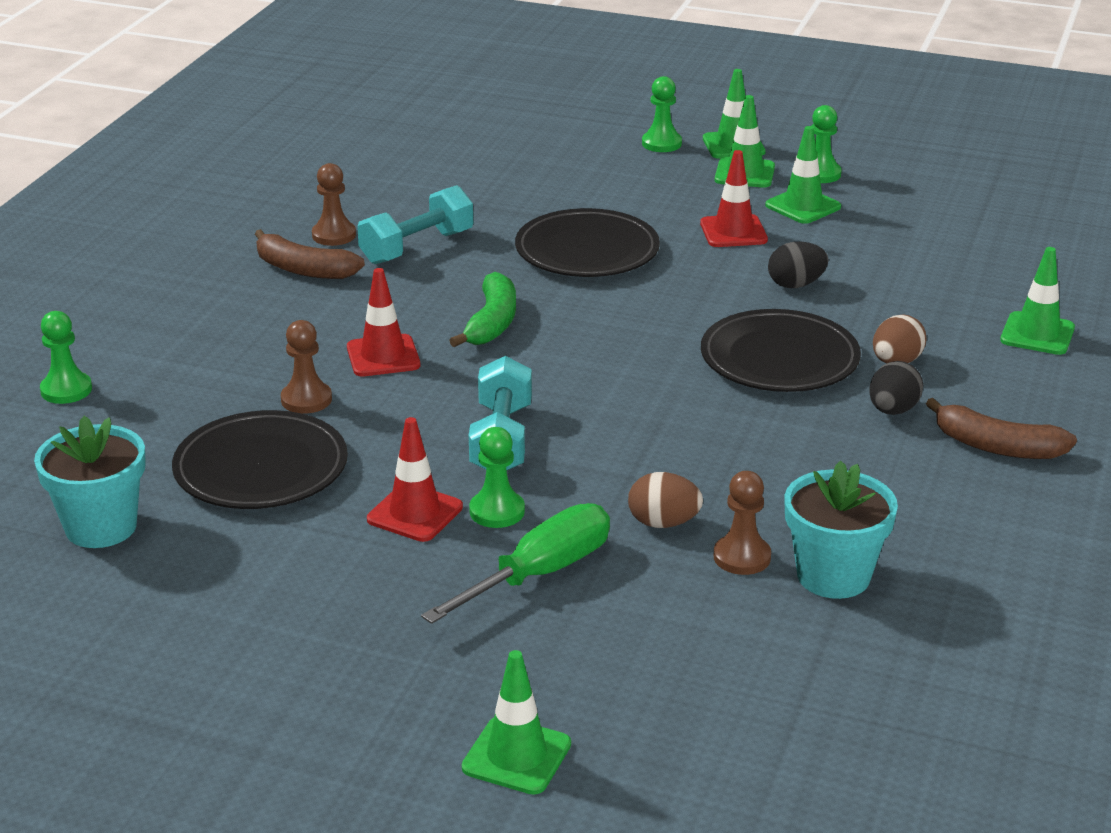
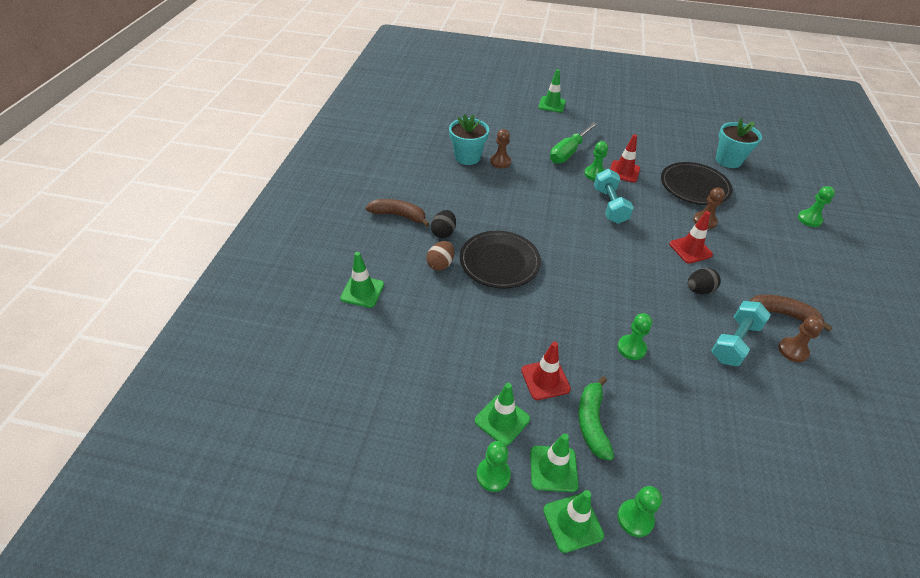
camera: 170 degrees right, 15 degrees up
(492, 322) = (653, 277): green banana -> green banana (592, 422)
(587, 251) = (631, 348): black plate -> green pawn
(663, 523) = (531, 173): brown egg -> none
(796, 285) = (497, 324): black egg -> black egg (699, 290)

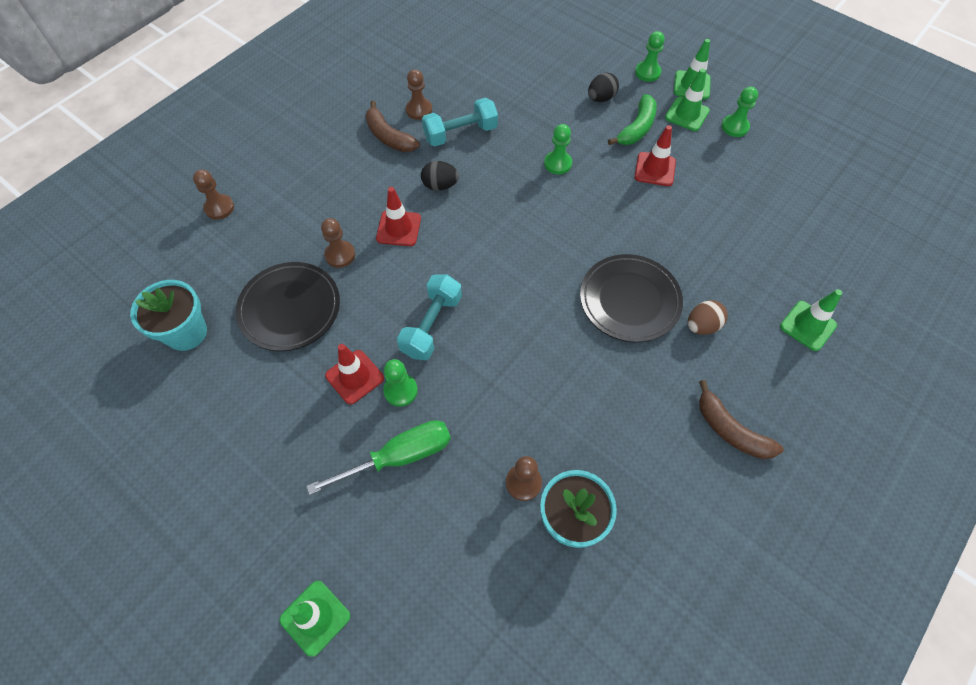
camera: 150 degrees left, 15 degrees up
(443, 233) = (679, 373): black egg -> black egg (601, 98)
(502, 420) = (710, 156): green traffic cone -> none
(809, 219) = (219, 208): green pawn -> brown pawn

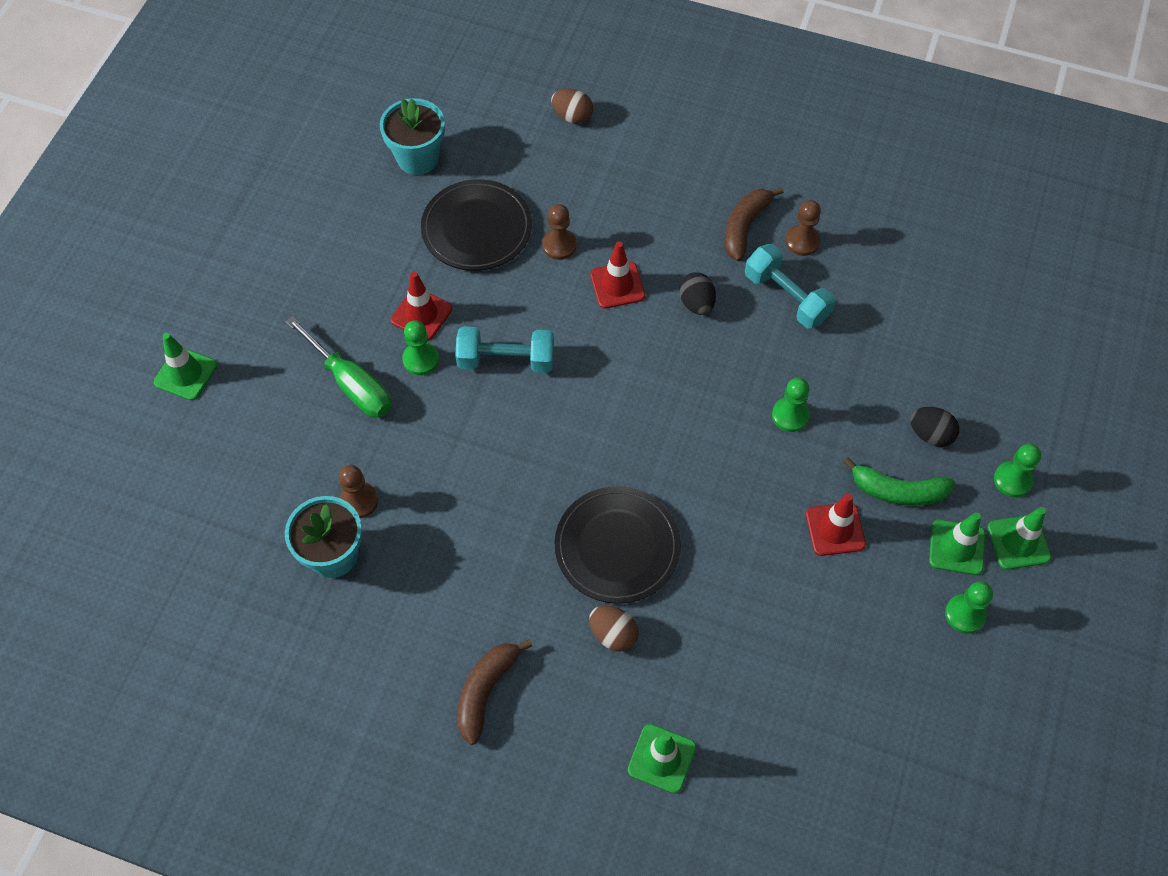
camera: 70 degrees right, 0 degrees up
(219, 208) = (572, 117): brown pawn -> brown egg

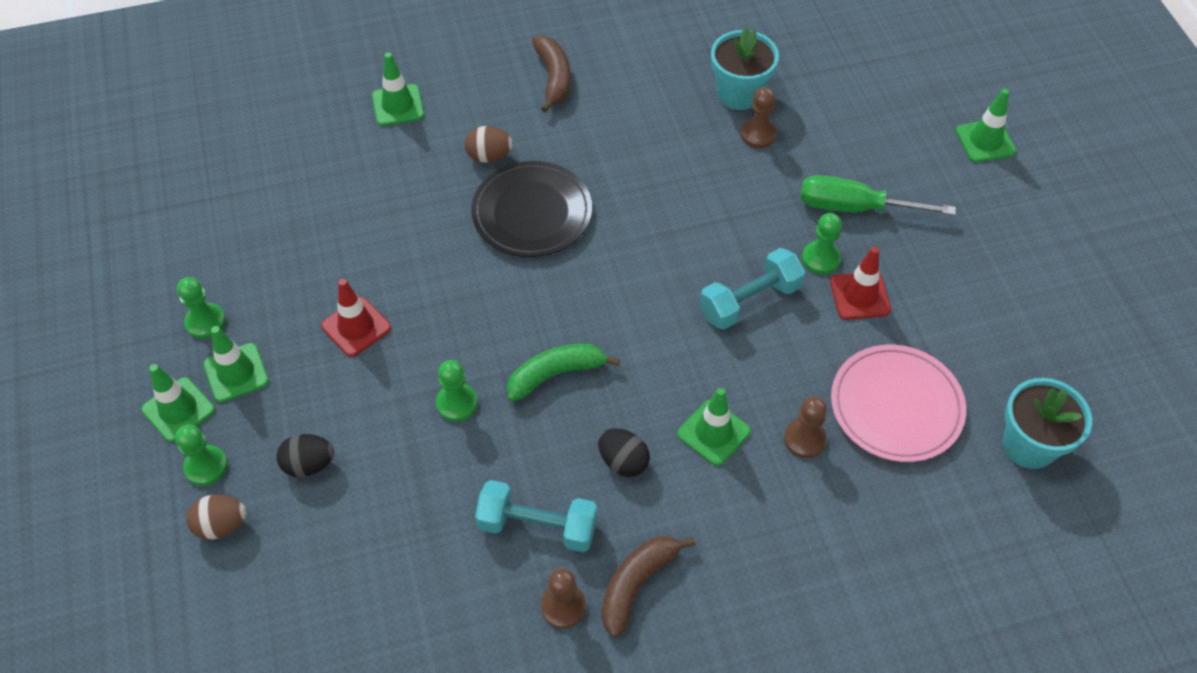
camera: 145 degrees right, 5 degrees down
(477, 229) = (896, 406): black plate -> pink plate
(572, 117) = (932, 605): brown egg -> brown egg (221, 525)
(617, 285) = (713, 432): red traffic cone -> green traffic cone
(745, 227) = (637, 584): brown banana -> brown banana turned 135 degrees counterclockwise
(898, 491) = (315, 392): green banana -> green banana (556, 374)

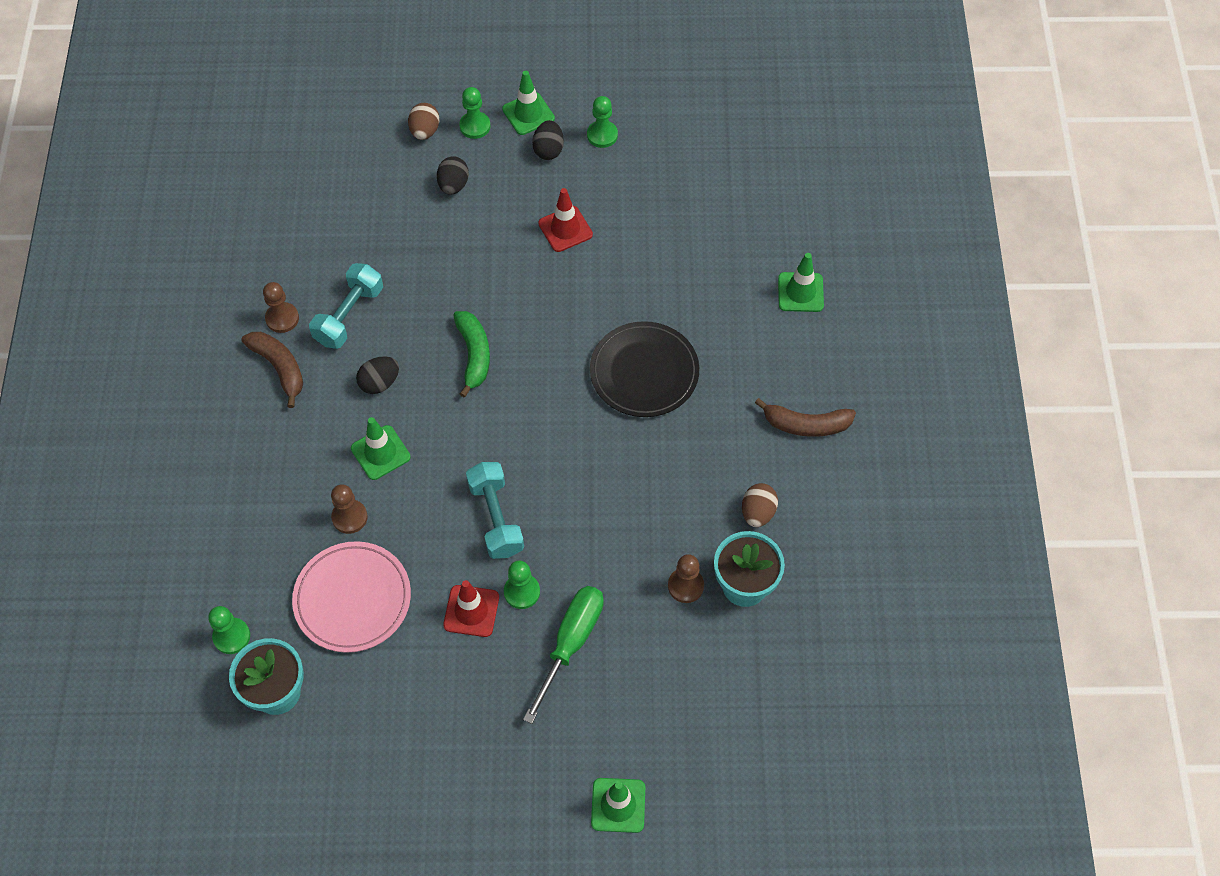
camera: 105 degrees right, 5 degrees up
(236, 373) = (548, 150): green traffic cone -> black egg
(457, 403) = (471, 283): green pawn -> green pawn (231, 636)
(489, 156) = (719, 352): brown egg -> brown egg (757, 512)

